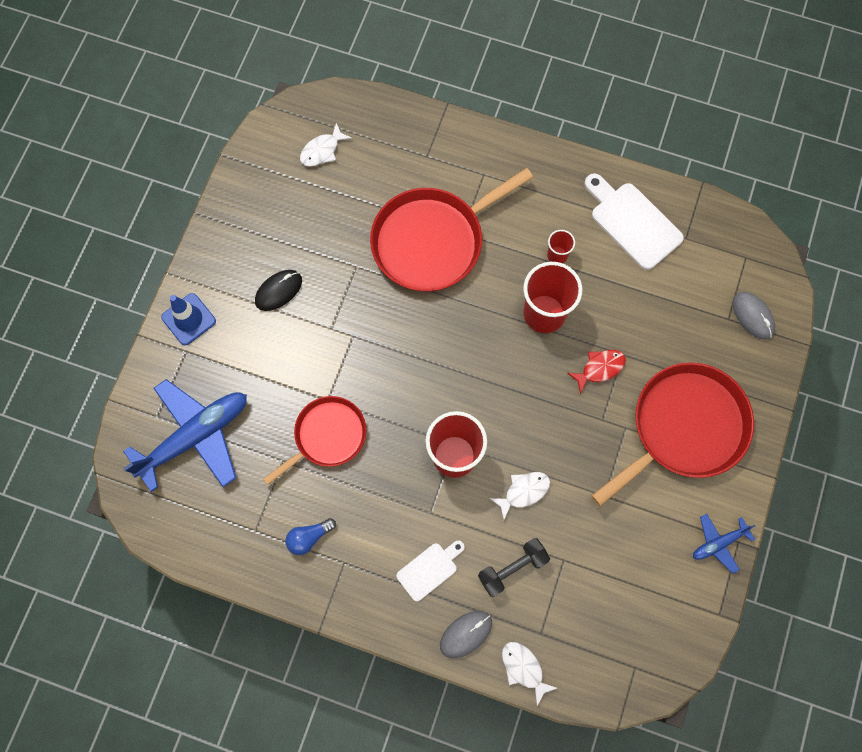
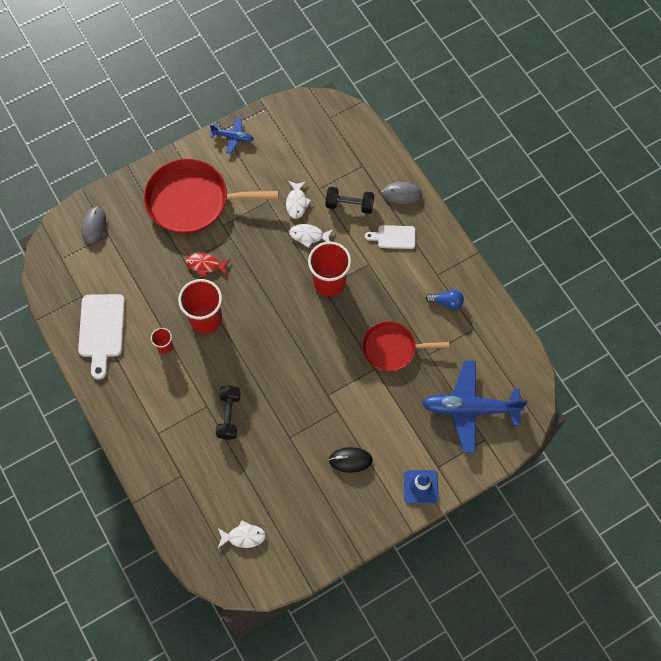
camera: 140 degrees left, 5 degrees down
(432, 241) = (229, 415): red pan -> black dumbbell
(523, 668) = (385, 158): white fish -> white fish (296, 203)

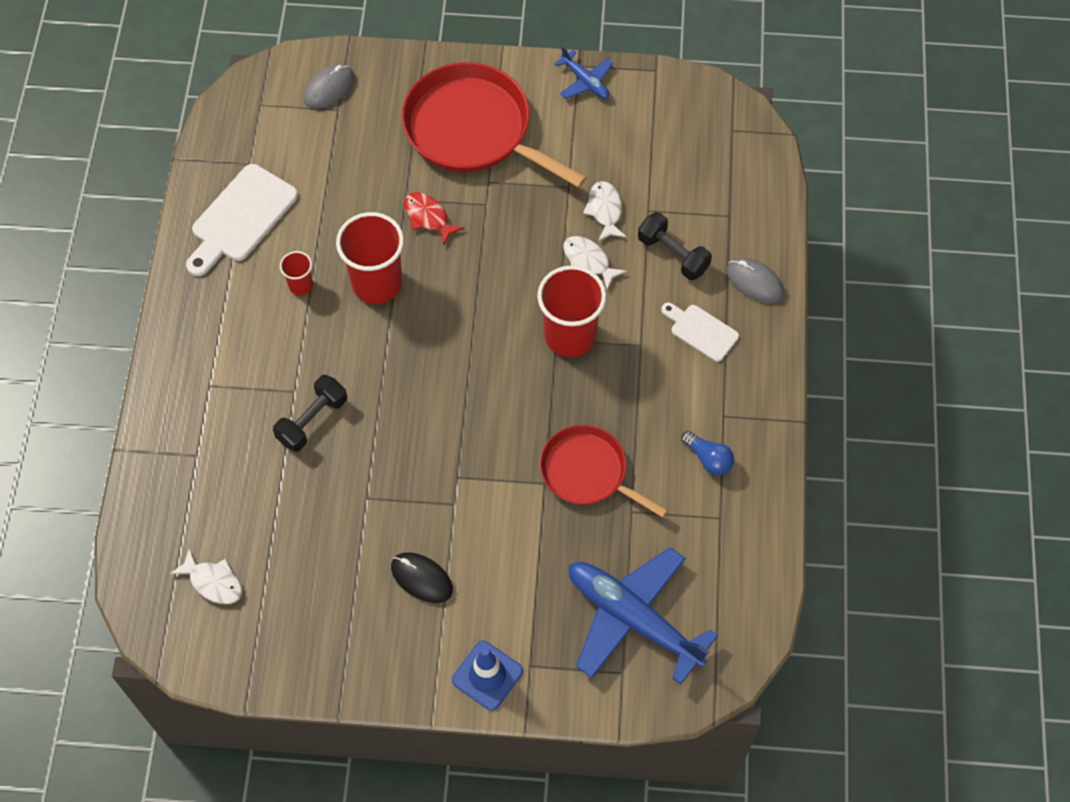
camera: 35 degrees right, 5 degrees down
(296, 203) = (605, 210): white fish -> white fish turned 135 degrees clockwise

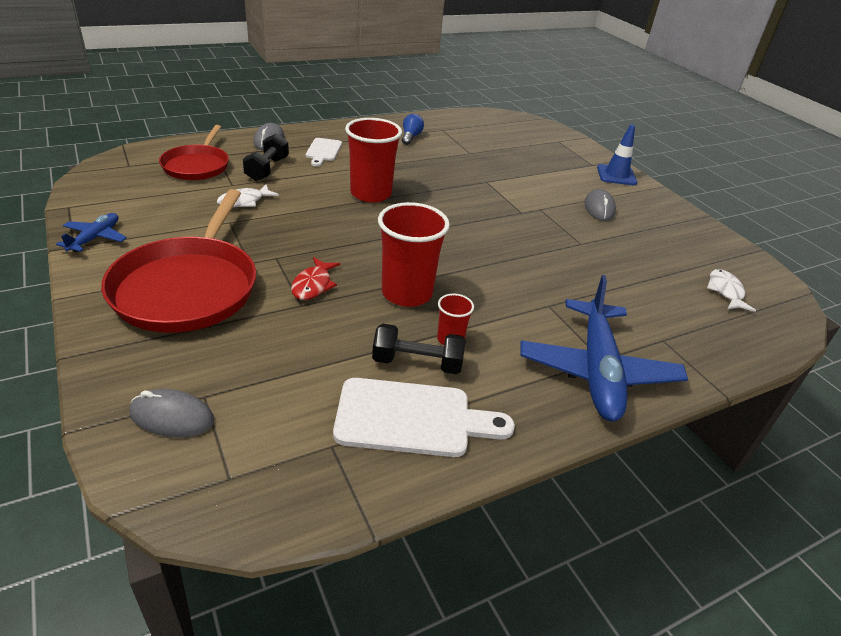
camera: 125 degrees left, 25 degrees down
(312, 420) = (560, 287): black dumbbell -> black dumbbell (417, 363)
(421, 578) = (599, 208): black mouse -> grey mouse
(588, 261) = (299, 199): white fish -> none
(588, 472) = (462, 169): red pan -> red pan (197, 165)
(632, 618) = (528, 143): blue plane -> blue plane (597, 371)

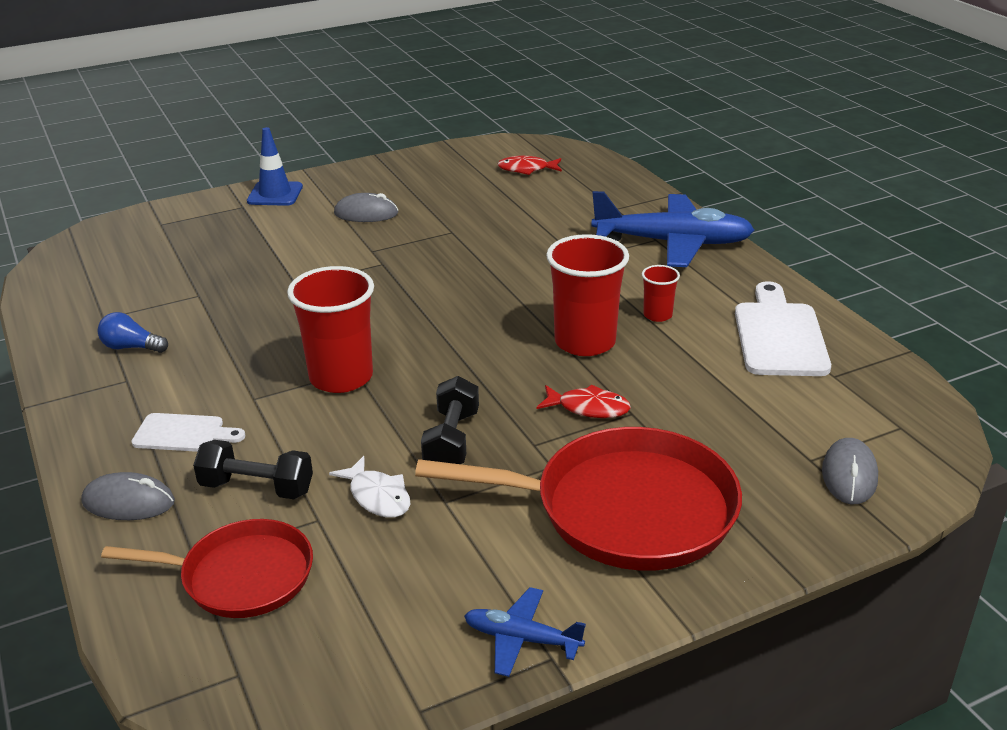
camera: 85 degrees left, 5 degrees down
(417, 363) = (702, 334): black dumbbell -> black dumbbell (451, 440)
(725, 291) = (526, 169): white fish -> red fish

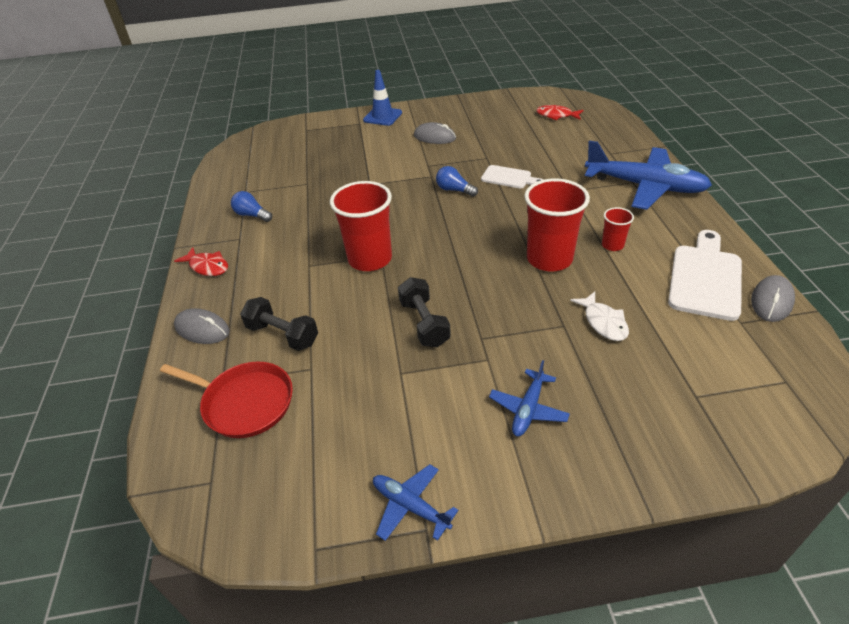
camera: 20 degrees right, 10 degrees up
(183, 433) = (256, 284): white cutting board -> white cutting board (509, 178)
(377, 496) = (357, 358): white fish -> white fish (603, 322)
(424, 277) = (454, 190): none -> blue light bulb
(451, 440) = (424, 323): black dumbbell -> black dumbbell turned 45 degrees counterclockwise
(588, 408) = (532, 315): red fish -> red fish (207, 266)
(624, 509) = (528, 409): red pan -> blue plane
(849, 475) = (725, 418): grey mouse -> grey mouse (771, 301)

